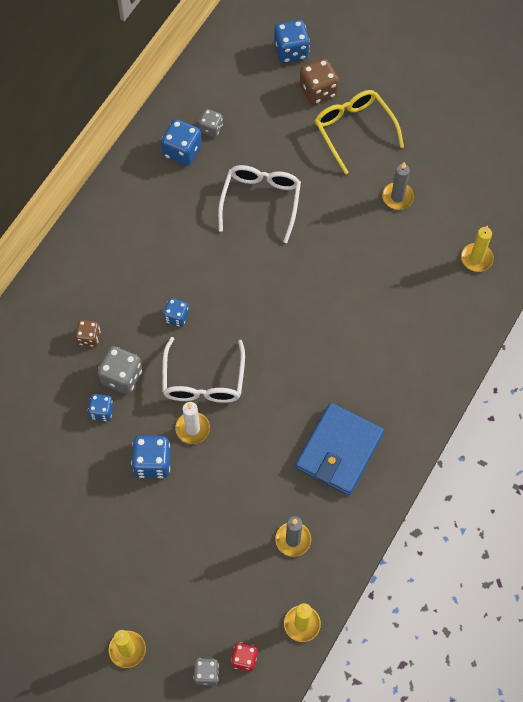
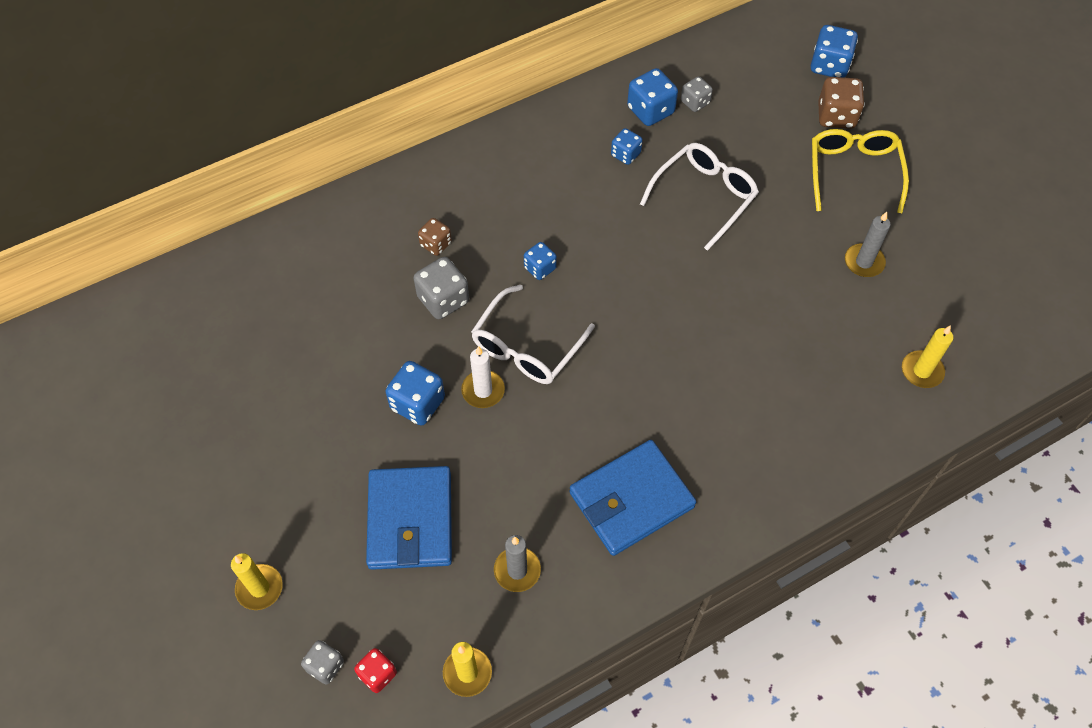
camera: 30 degrees right, 5 degrees down
(102, 411) = (400, 323): blue dice -> blue dice (625, 154)
(200, 546) = (410, 520): none -> blue wallet

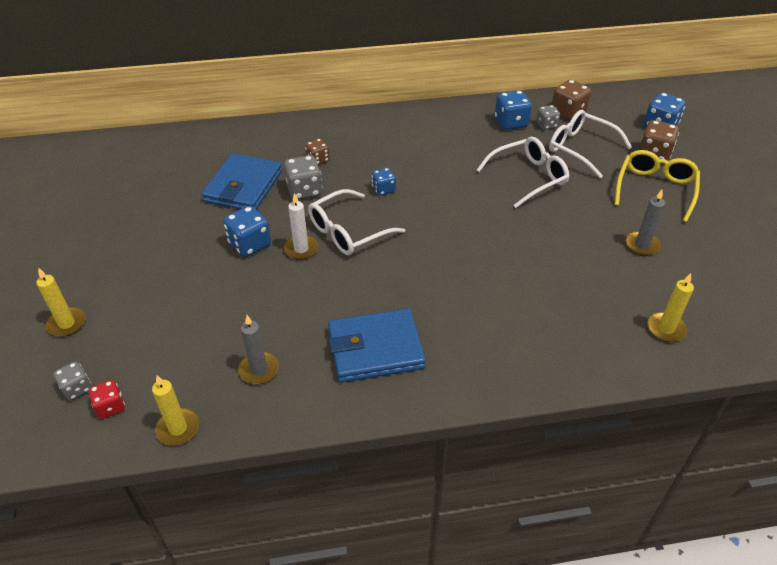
camera: 20 degrees right, 15 degrees down
(410, 520) = (199, 313): blue wallet -> blue wallet (243, 186)
(625, 154) = (480, 142): blue dice -> none
(713, 73) = (568, 112): none -> brown dice
(749, 131) = (581, 149): none -> white glasses

